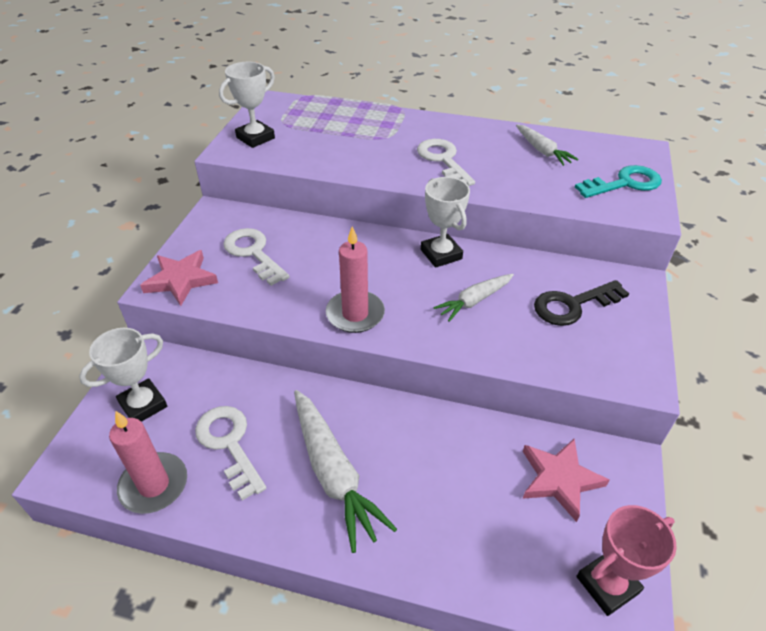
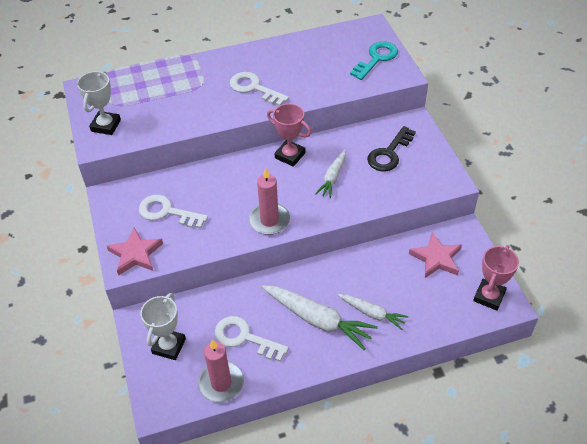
camera: 30 degrees left, 5 degrees up
(441, 254) = (290, 155): white trophy -> pink trophy
(542, 151) = (311, 53): white carrot -> white carrot (372, 313)

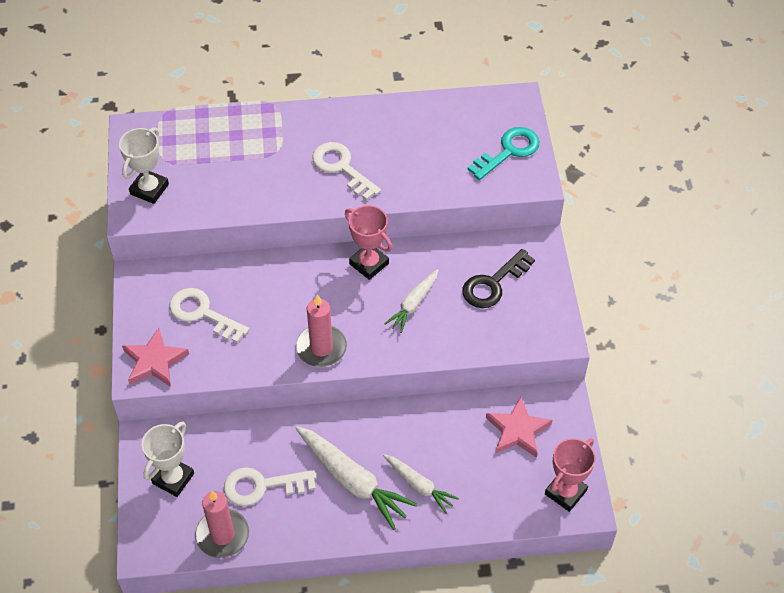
camera: 10 degrees right, 5 degrees up
(245, 338) = (262, 486): white key -> white key turned 45 degrees counterclockwise

